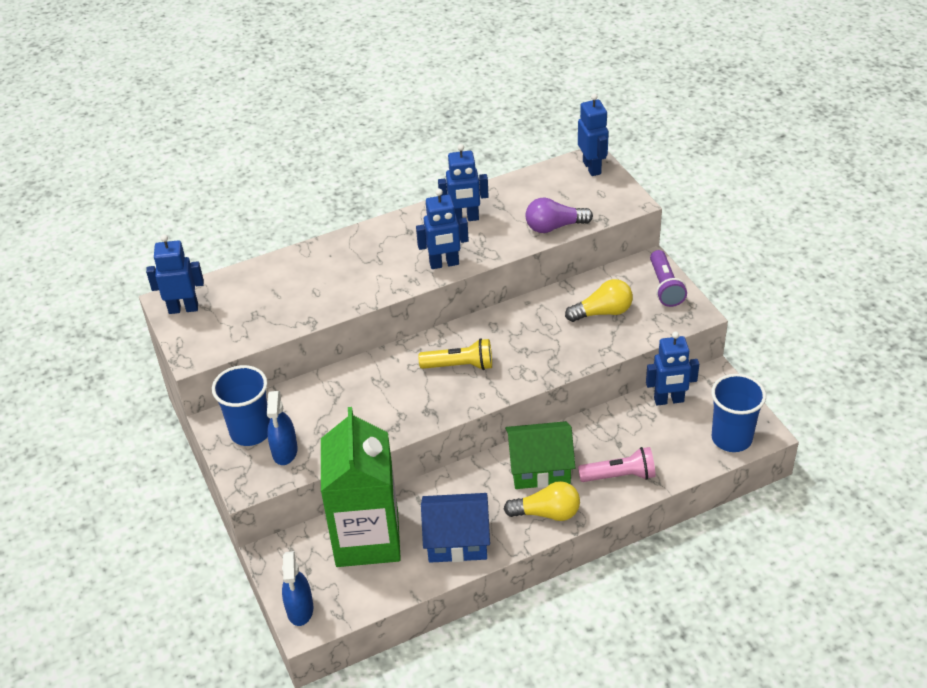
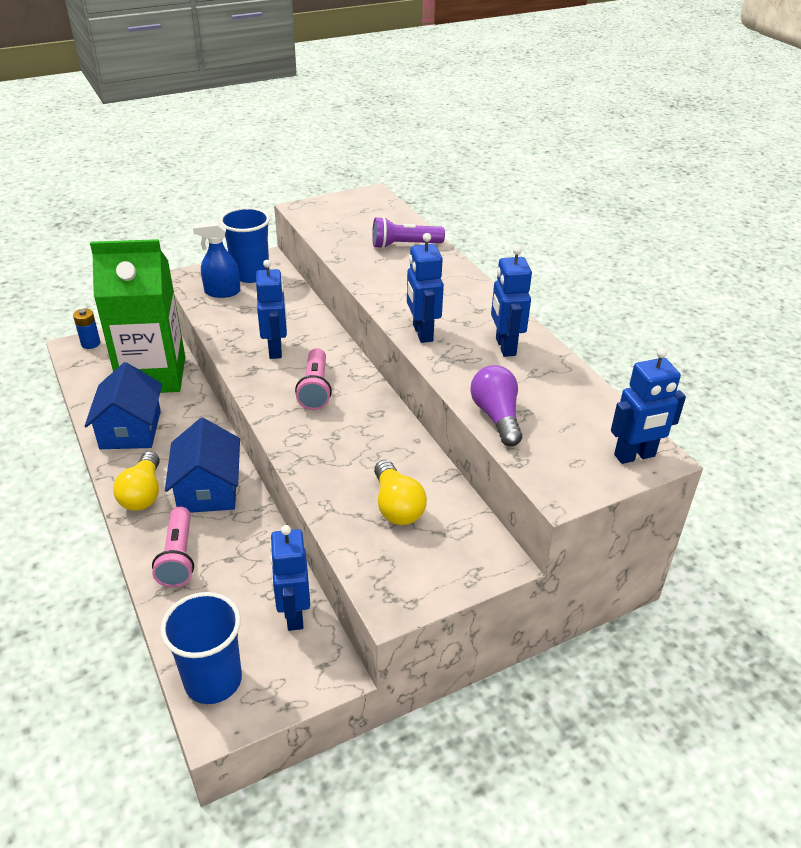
camera: 85 degrees right, 5 degrees down
(183, 308) = (362, 200): blue robot -> blue robot (276, 350)
(300, 609) = (90, 343): blue spray bottle -> blue battery
(460, 365) = (315, 389): yellow flashlight -> pink flashlight
(539, 467) = (208, 489): green house -> blue house
(665, 287) = (449, 574): purple flashlight -> purple flashlight (404, 245)

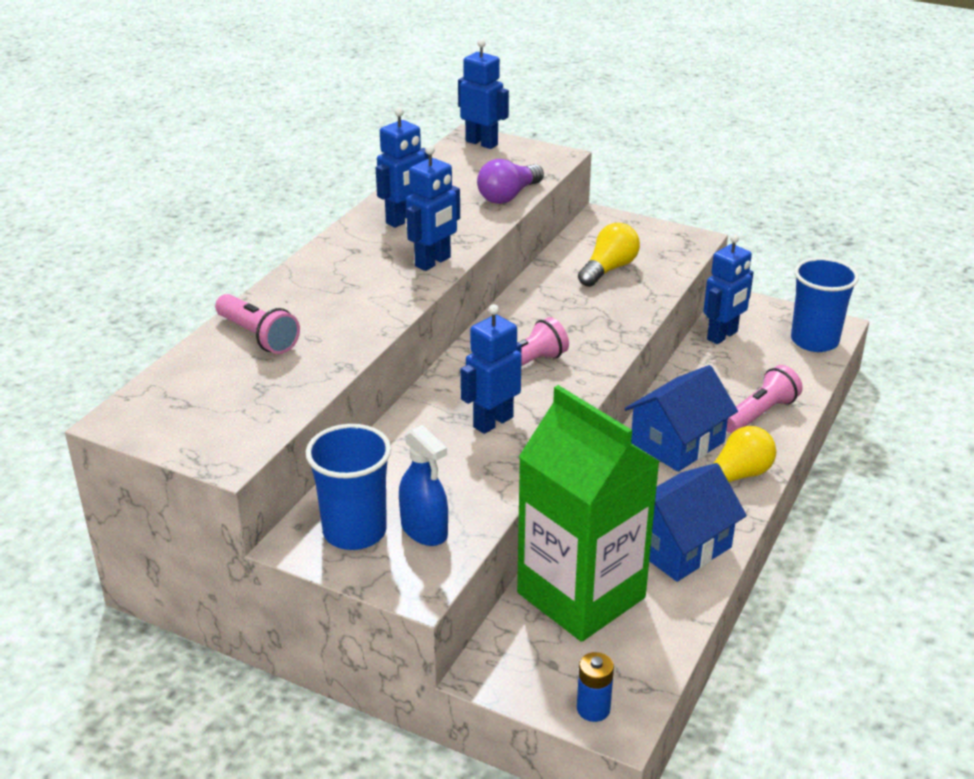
camera: 125 degrees left, 5 degrees down
(404, 245) = (258, 336): purple flashlight -> pink flashlight

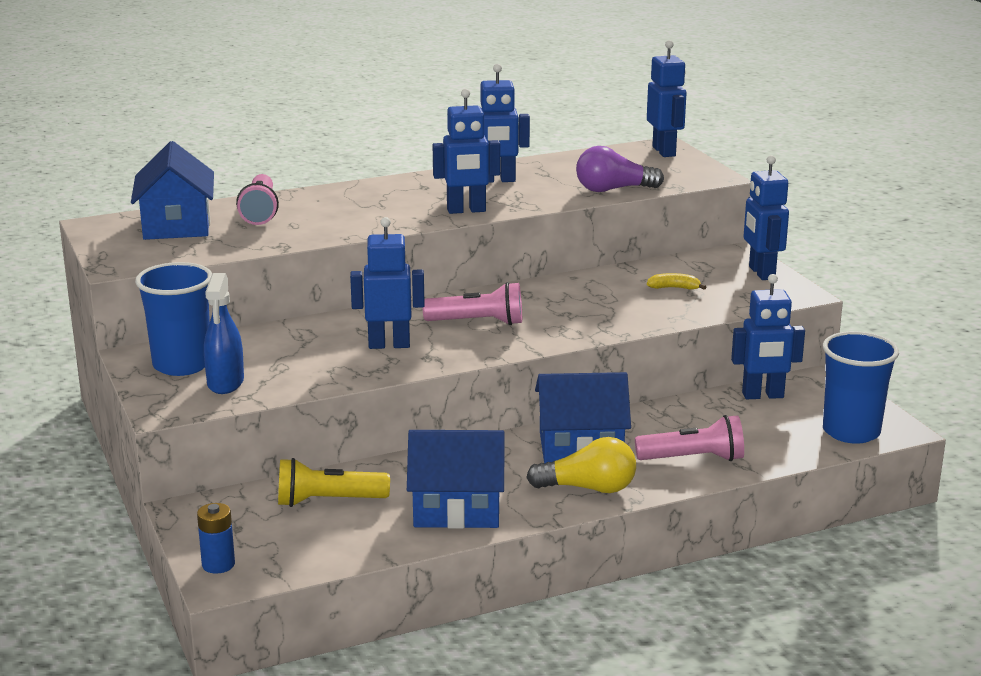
camera: 40 degrees right, 10 degrees down
(203, 385) = (177, 225): none -> blue house
(581, 595) = (328, 501): green carton -> yellow flashlight
(608, 269) = (674, 288): yellow light bulb -> yellow banana
(643, 230) = (761, 273): none -> blue robot

